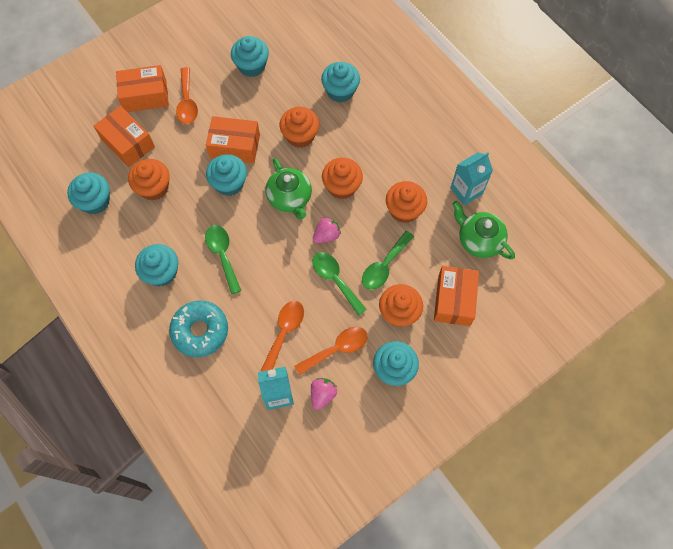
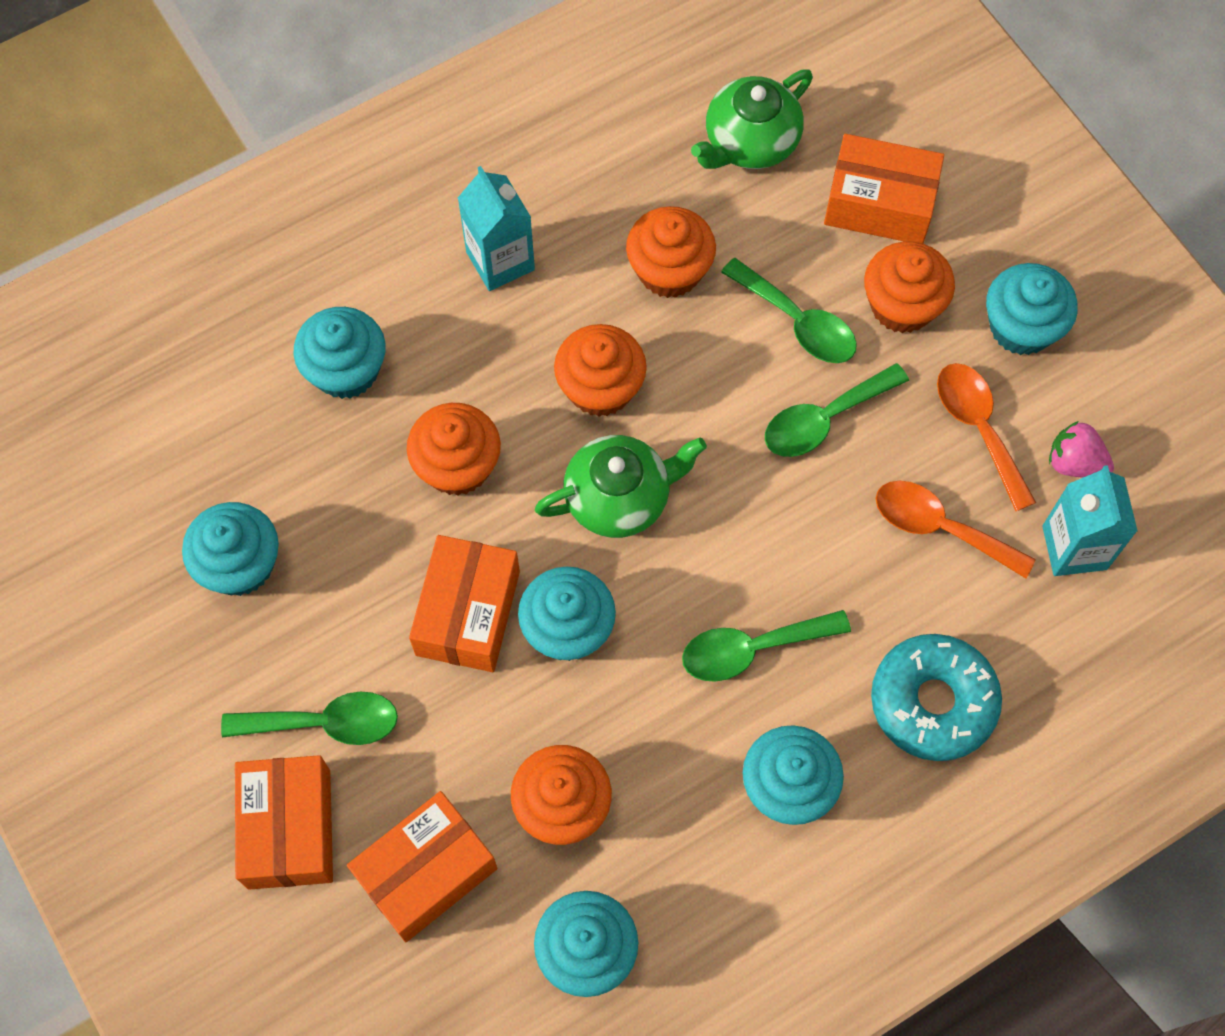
camera: 85 degrees left, 0 degrees up
(187, 102) = (325, 723): orange spoon -> green spoon
(326, 235) = (718, 428): pink strawberry -> none
(466, 191) = (634, 149): turquoise carton -> turquoise carton (500, 261)

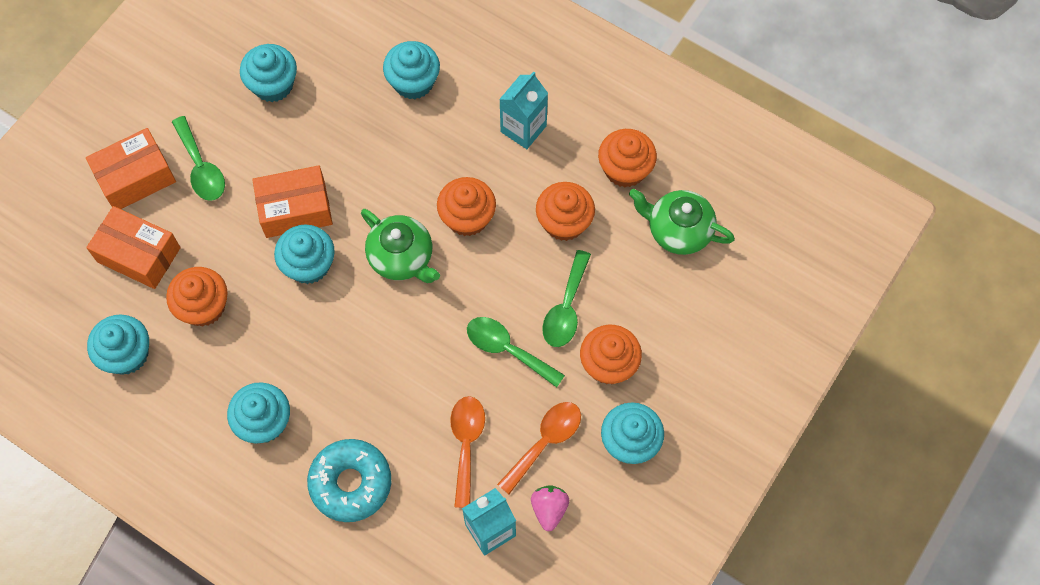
camera: 65 degrees right, 0 degrees up
(457, 466) = (382, 164): orange cupcake -> orange cupcake (625, 169)
(751, 649) = (340, 368): green spoon -> none
(879, 204) = (674, 323): orange box -> none

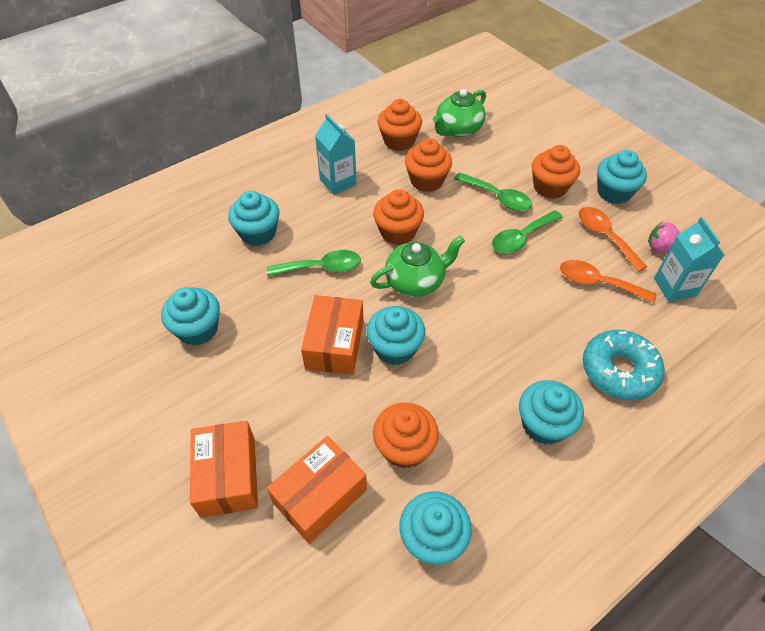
camera: 70 degrees left, 15 degrees down
(201, 168) = (250, 411): green spoon -> green spoon (322, 268)

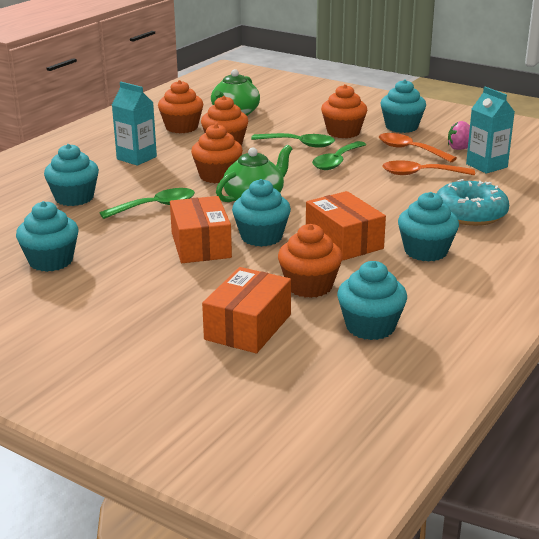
camera: 20 degrees left, 25 degrees down
(228, 476) = (147, 335): orange box -> orange box (344, 241)

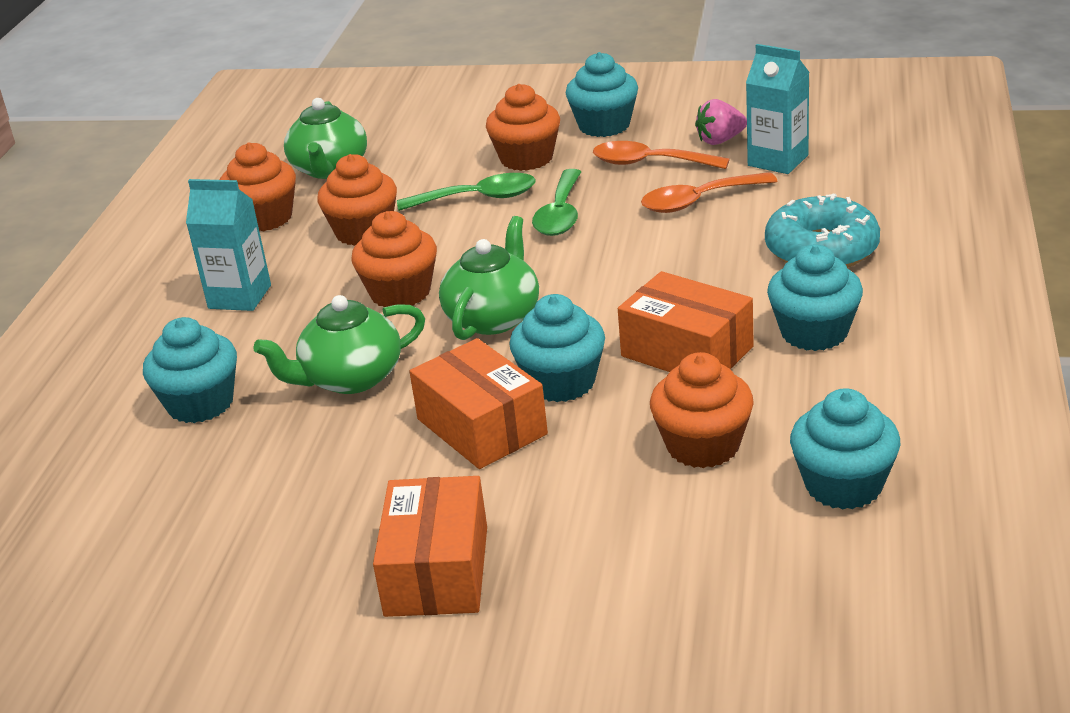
camera: 20 degrees left, 5 degrees up
(51, 261) = (266, 535): turquoise cupcake -> none
(156, 206) = (350, 378): green spoon -> green teapot
(248, 327) = (674, 547): orange box -> orange box (436, 571)

